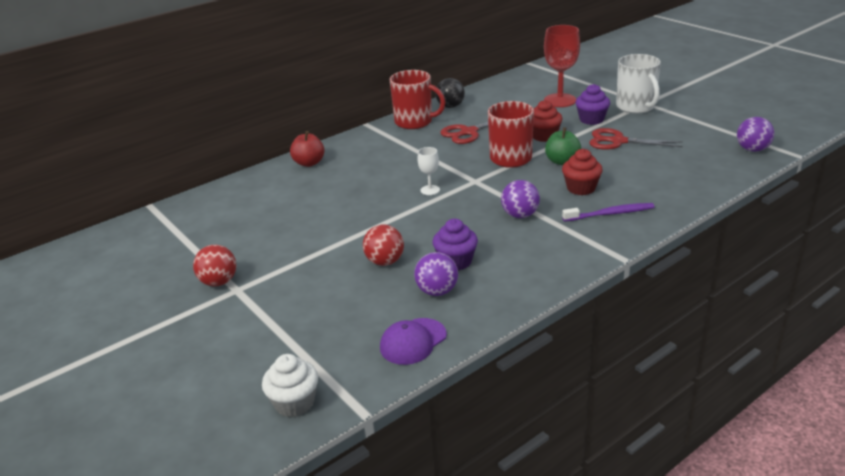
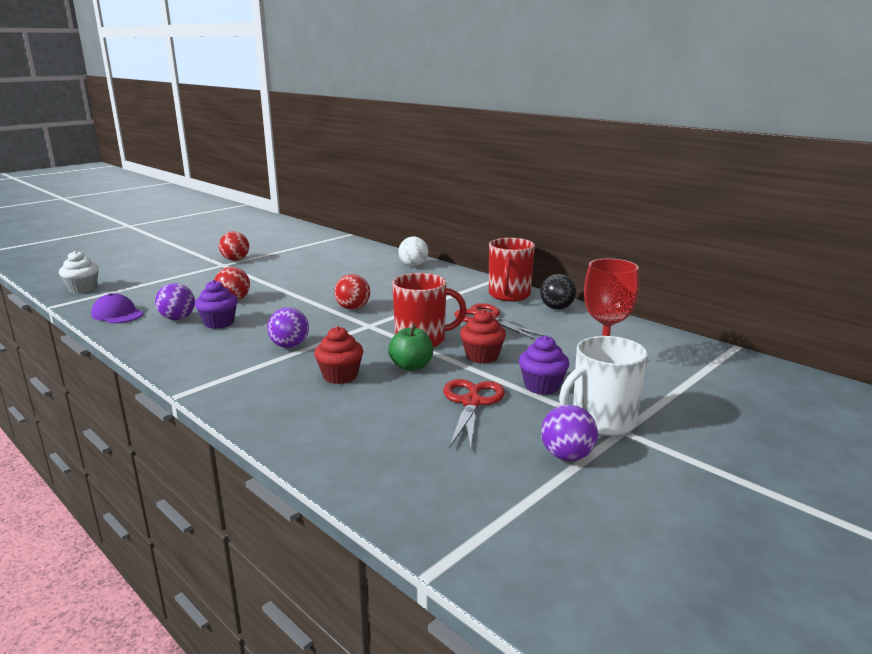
camera: 80 degrees right, 10 degrees down
(309, 163) = (413, 266): red apple -> white ball
(430, 190) = (353, 308): white goblet -> red ball
(610, 214) = (274, 391): purple toothbrush -> none
(752, 149) = (450, 521): purple ball -> purple ball (567, 456)

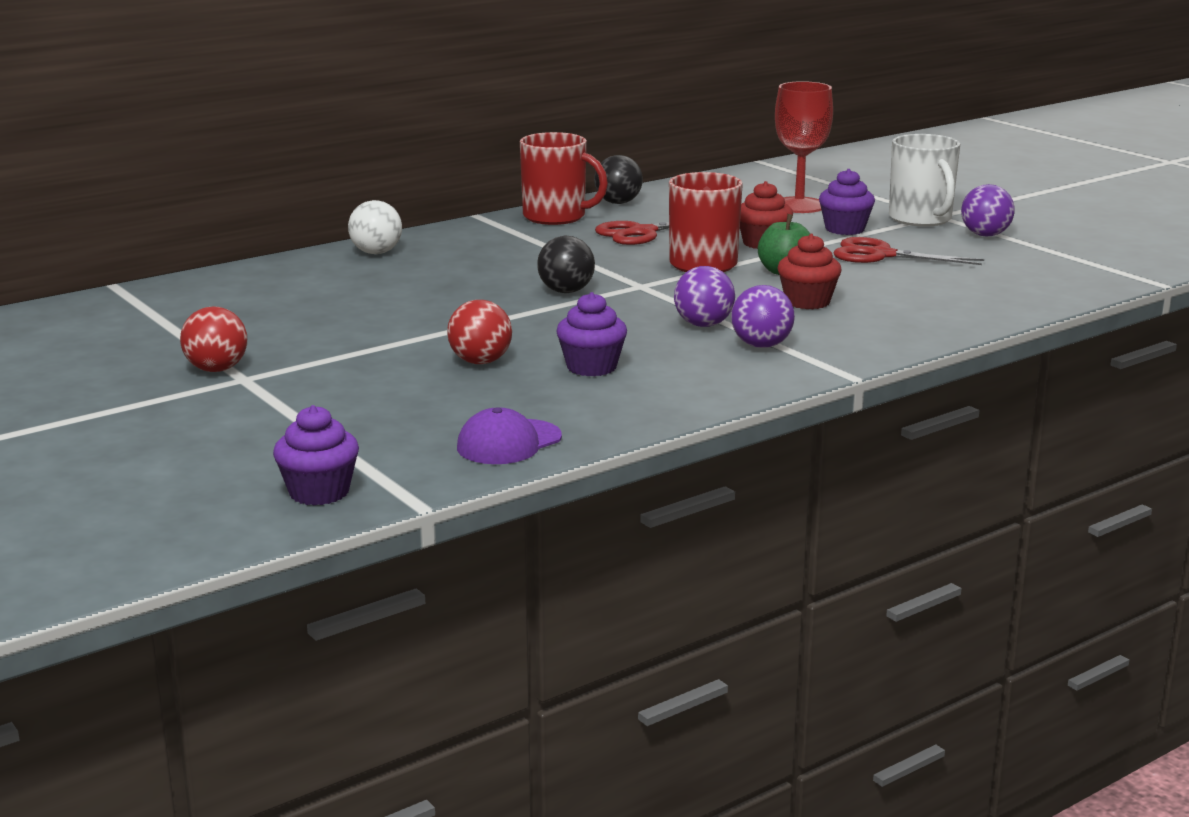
camera: 80 degrees left, 0 degrees up
(83, 289) = (319, 492): white cupcake -> purple cupcake
(178, 318) = (556, 395): purple ball -> purple ball (761, 346)
(353, 308) = (566, 291): red ball -> black ball

